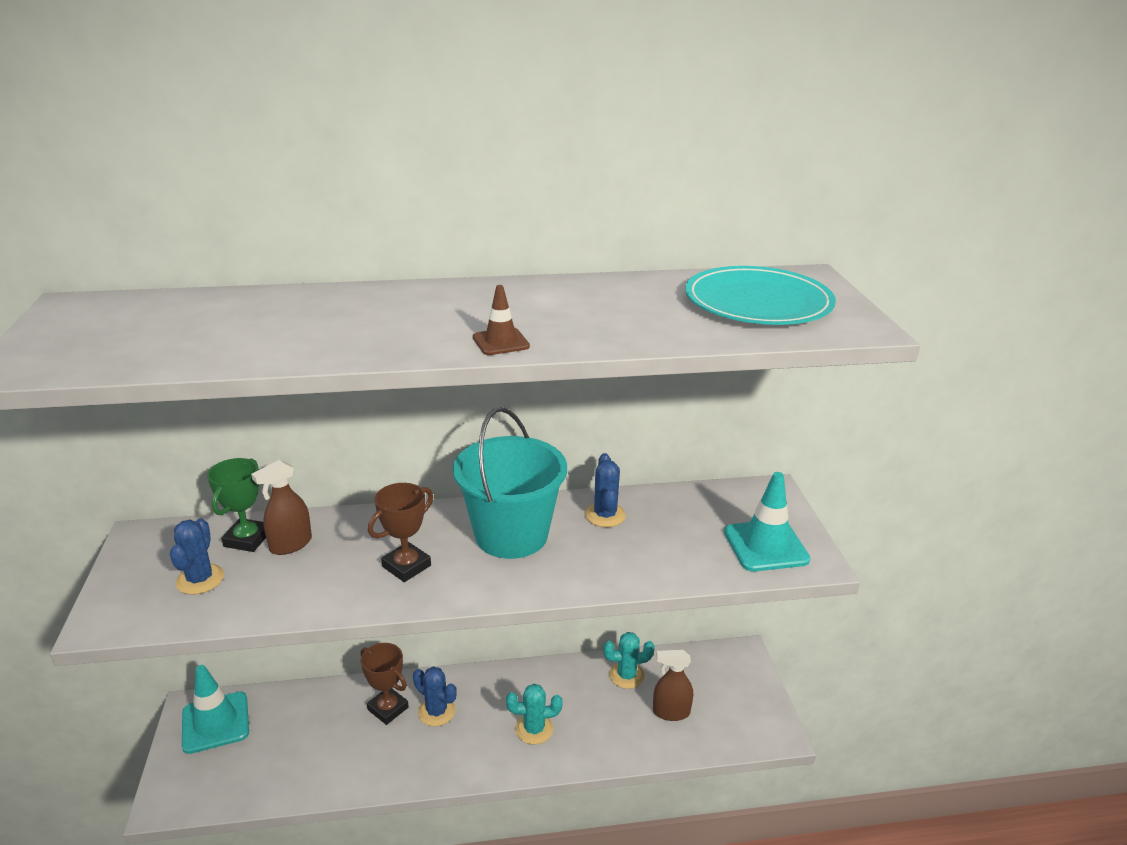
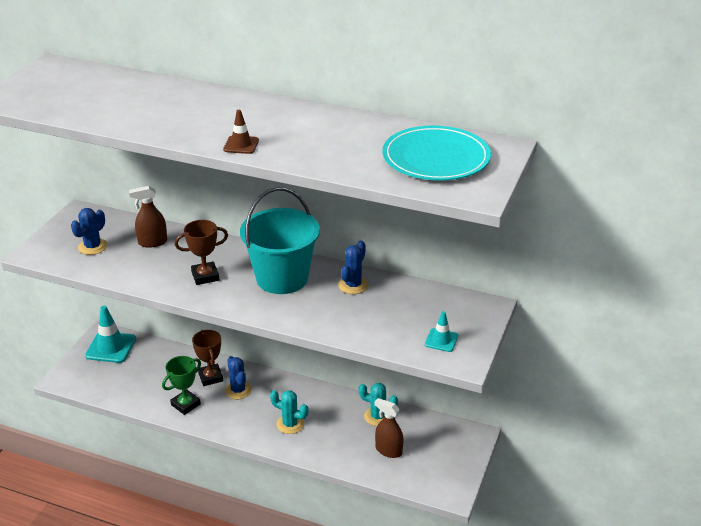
camera: 30 degrees right, 5 degrees up
(247, 539) = (132, 231): green trophy -> green trophy (185, 404)
(766, 546) = (441, 340): turquoise traffic cone -> turquoise traffic cone, size x0.55

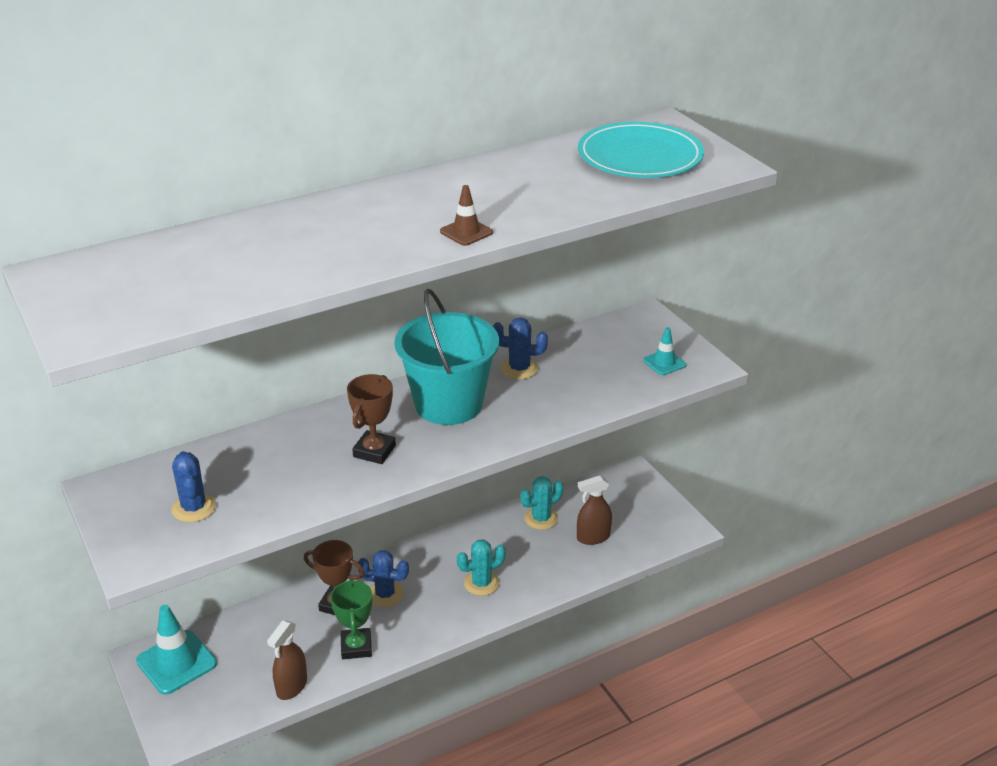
camera: 50 degrees left, 0 degrees up
(152, 242) = (254, 460): brown spray bottle -> brown spray bottle (291, 687)
(353, 285) = (519, 369): blue cactus -> blue cactus turned 60 degrees counterclockwise

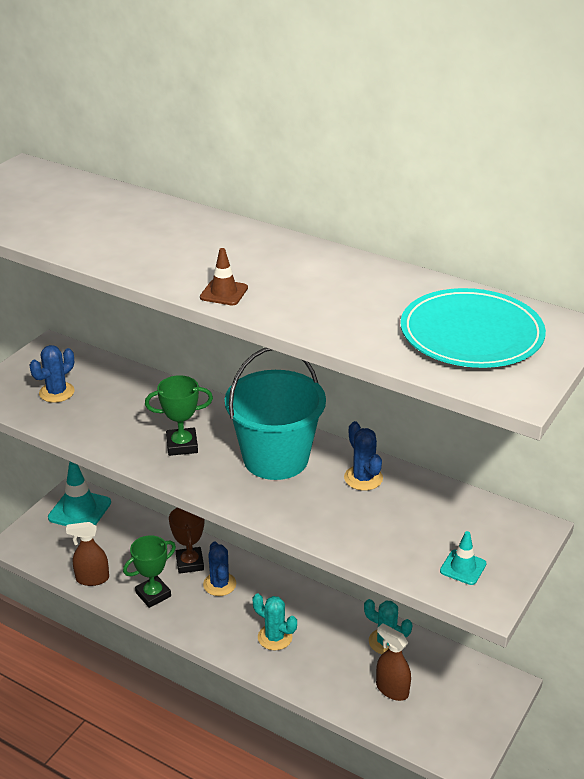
camera: 60 degrees right, 0 degrees up
(374, 451) = (182, 445): brown trophy -> green trophy

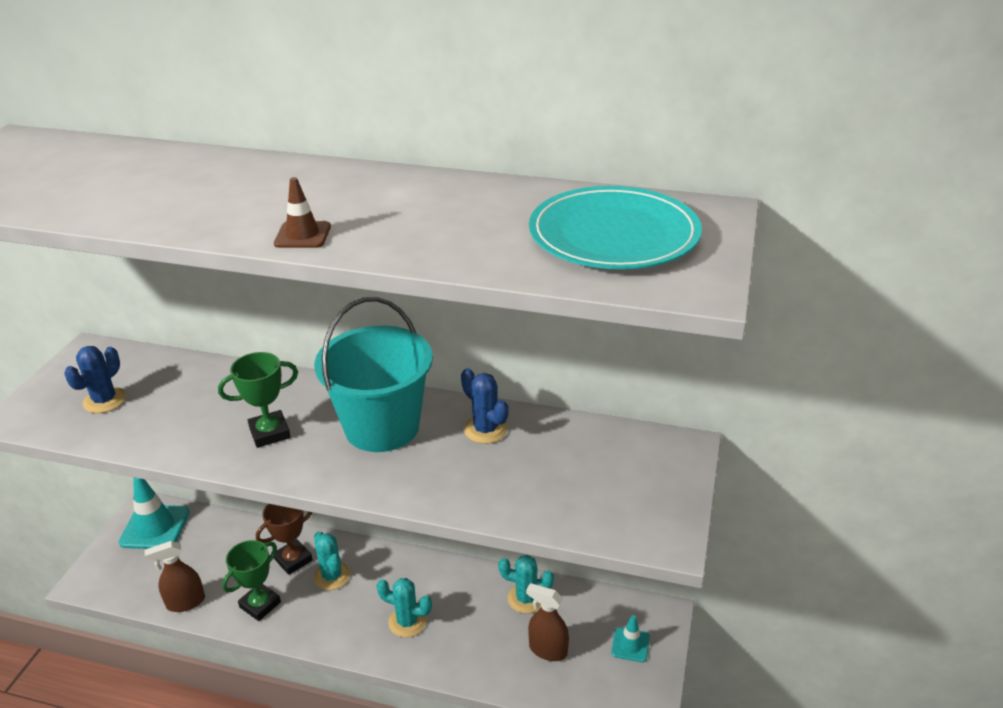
camera: 15 degrees left, 0 degrees up
(190, 563) = (293, 560): brown trophy -> brown trophy turned 75 degrees clockwise
(219, 584) = (332, 576): blue cactus -> turquoise cactus
(463, 567) = (627, 507): turquoise traffic cone -> turquoise traffic cone (630, 645)

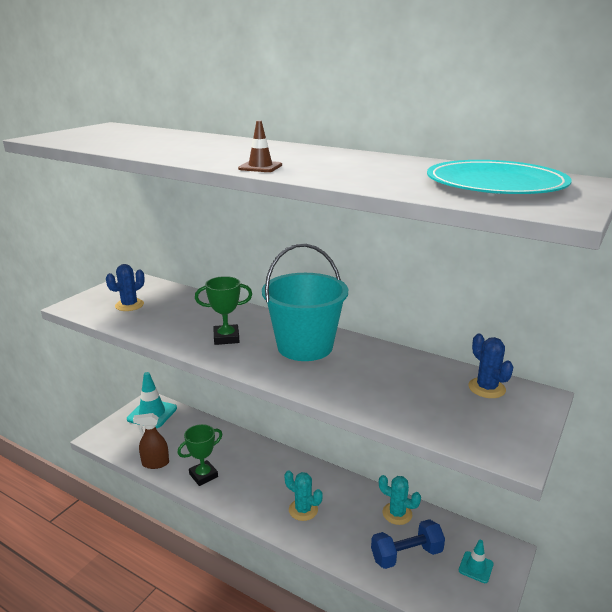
camera: 15 degrees right, 10 degrees down
(293, 560) = (234, 451): brown trophy -> none
(332, 576) = (258, 467): turquoise cactus -> none
(485, 430) = (380, 360): blue cactus -> blue cactus (486, 388)
(548, 650) = (406, 555): brown spray bottle -> blue dumbbell

